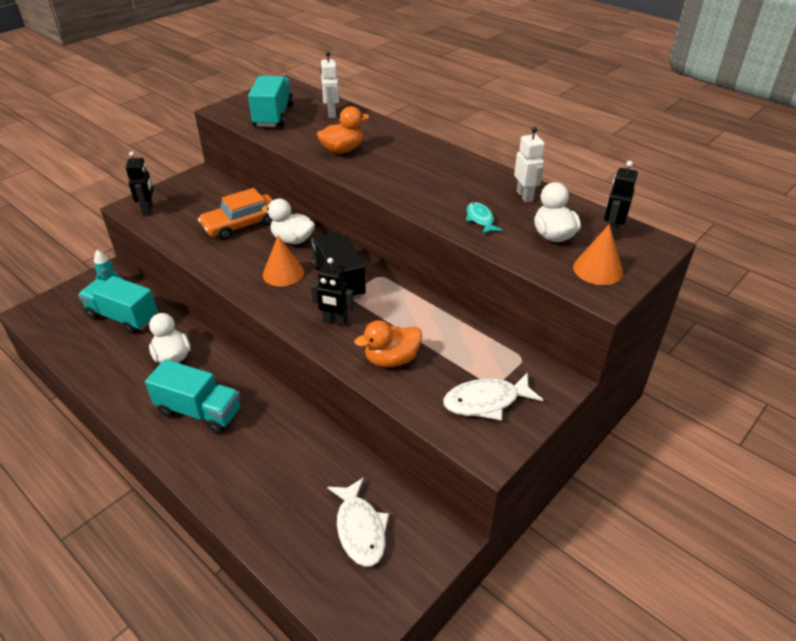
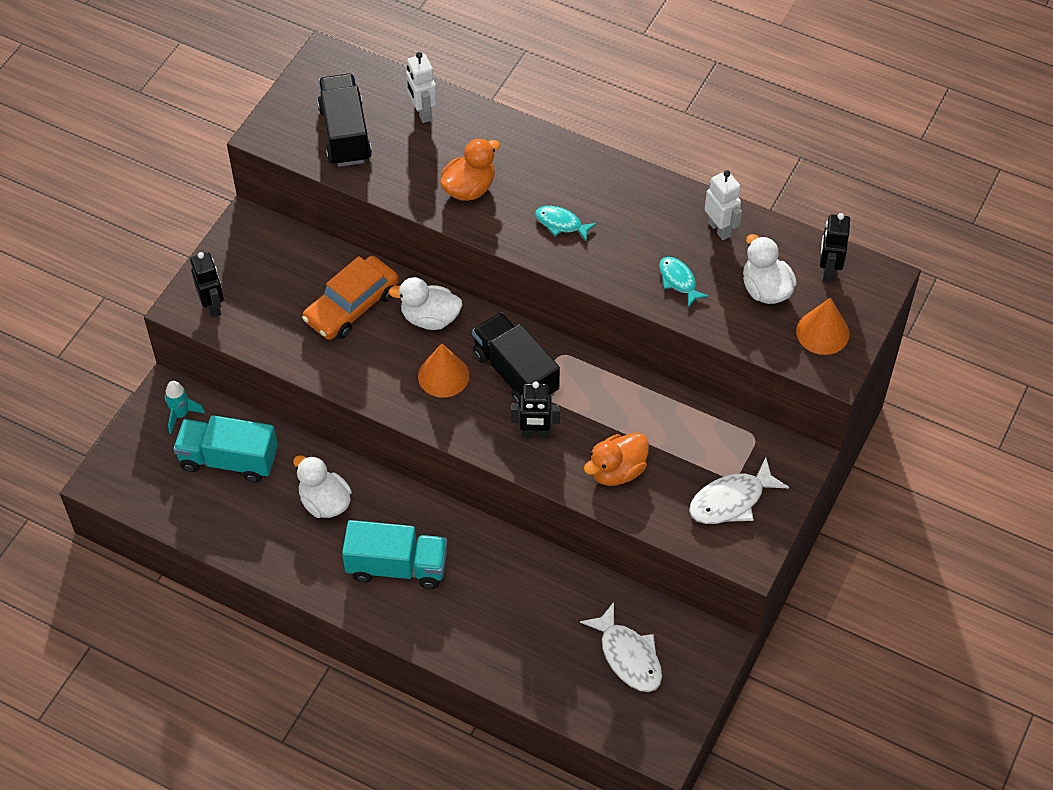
camera: 15 degrees left, 15 degrees up
(273, 116) = (345, 134): turquoise truck -> black truck
(400, 176) = (561, 223): none -> turquoise fish

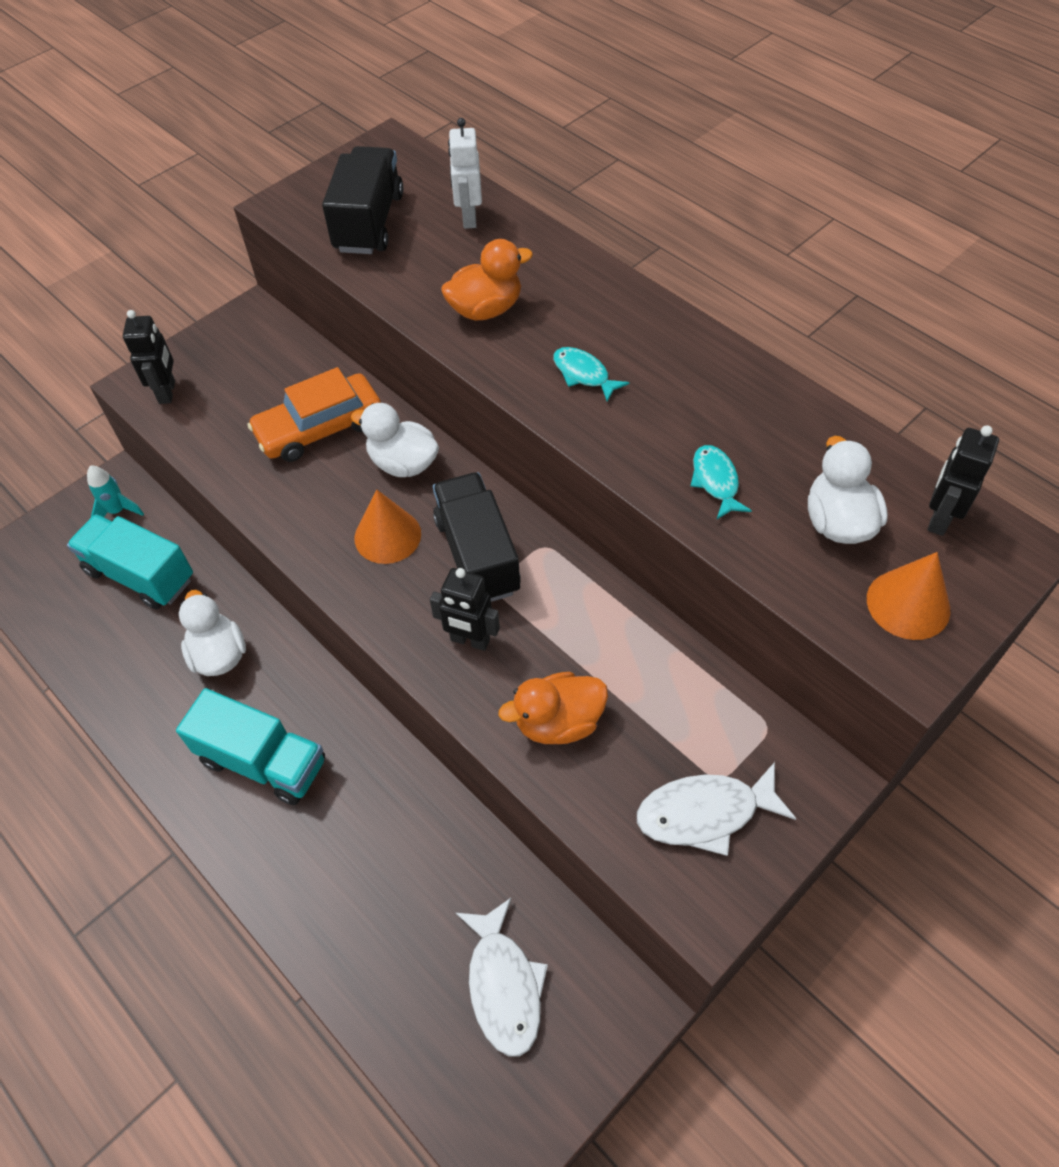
camera: 20 degrees right, 0 degrees up
(719, 229) = (795, 427): white robot -> none

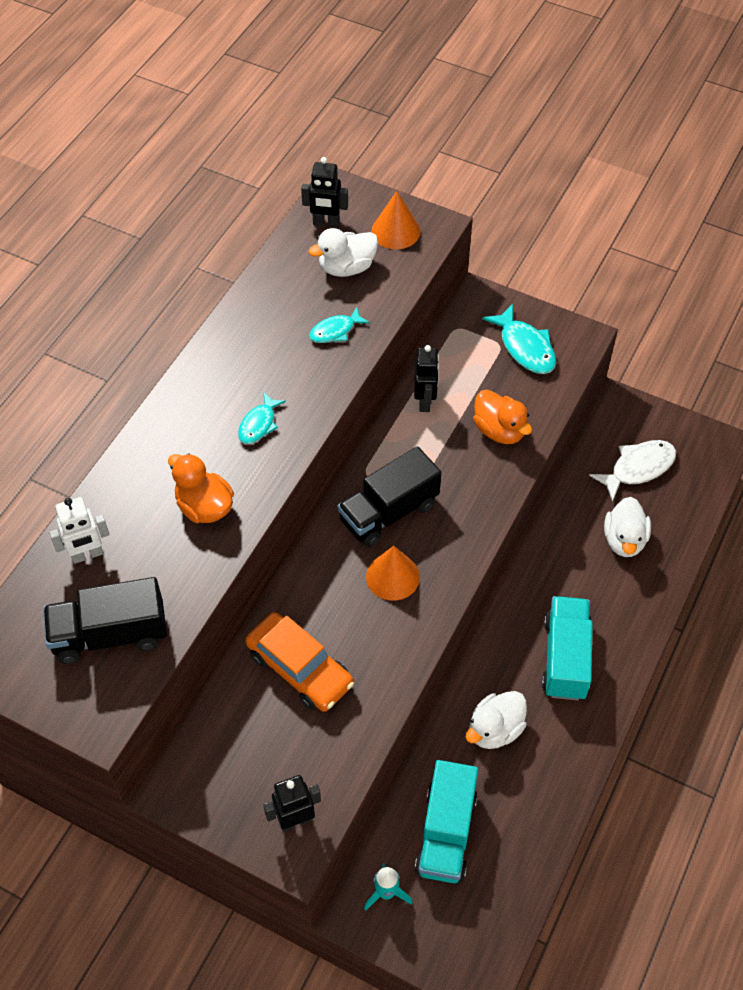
camera: 110 degrees left, 0 degrees up
(403, 463) = (318, 590): white duck -> white duck (624, 540)
(470, 640) = (461, 495): black robot -> black robot (425, 402)
(705, 813) = (525, 347): white fish -> turquoise fish

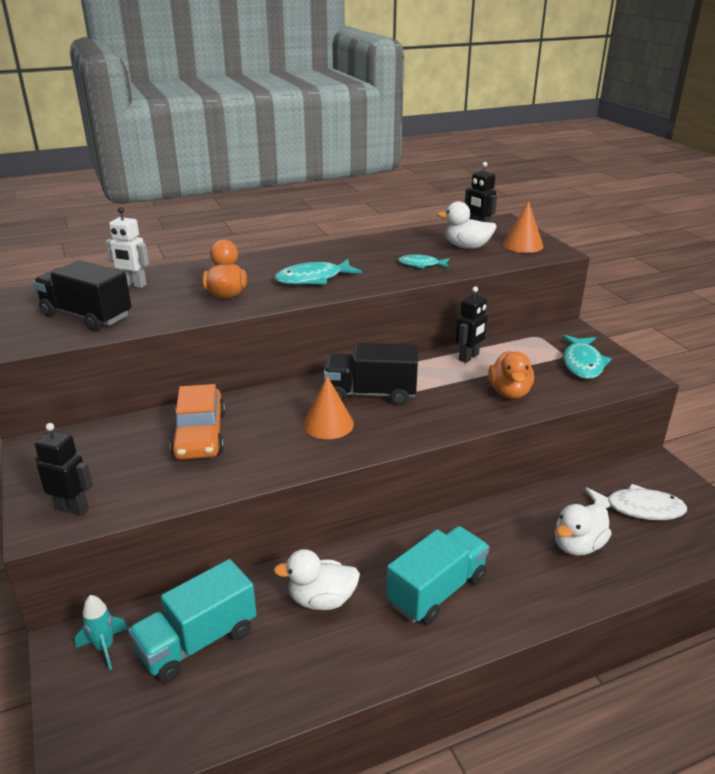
camera: 40 degrees right, 25 degrees down
(259, 424) = (313, 279): turquoise fish -> turquoise fish, size x1.62

